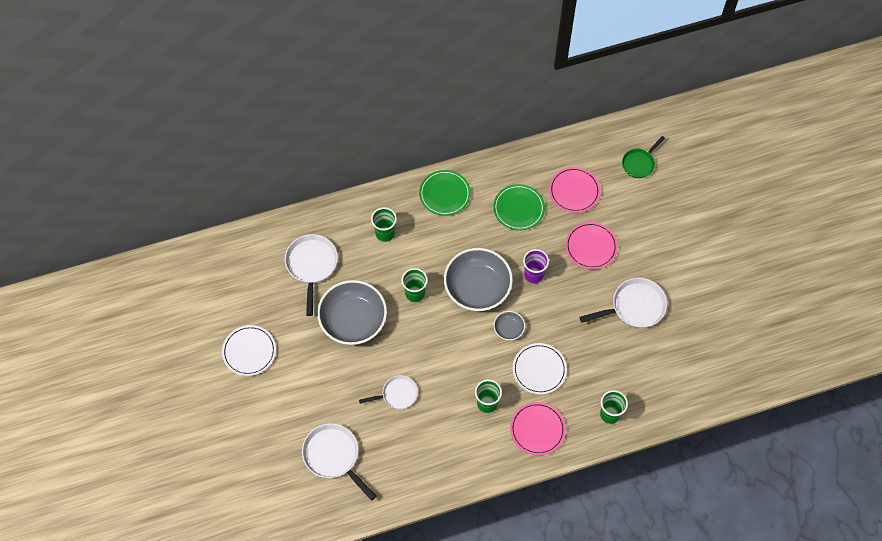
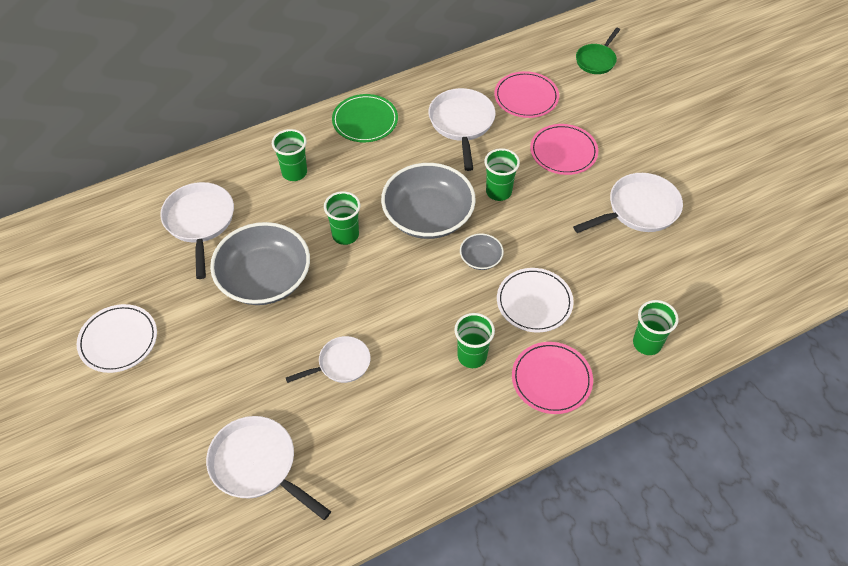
camera: 10 degrees left, 10 degrees down
(518, 208) = (462, 123): green plate -> white pan
(533, 275) = (498, 192): purple cup -> green cup

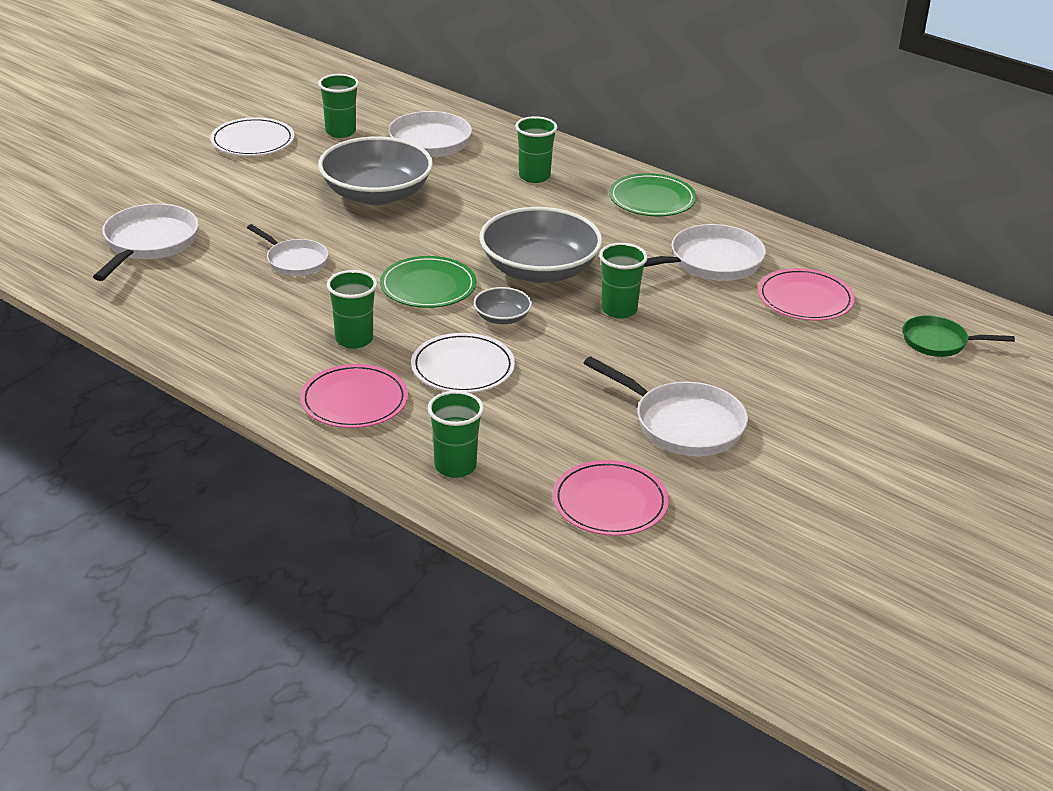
camera: 65 degrees right, 20 degrees down
(345, 235) = (470, 225): green cup -> green cup (340, 132)
(420, 288) = (428, 286): none -> green plate
(563, 152) = (733, 345): pink plate -> pink plate (610, 503)

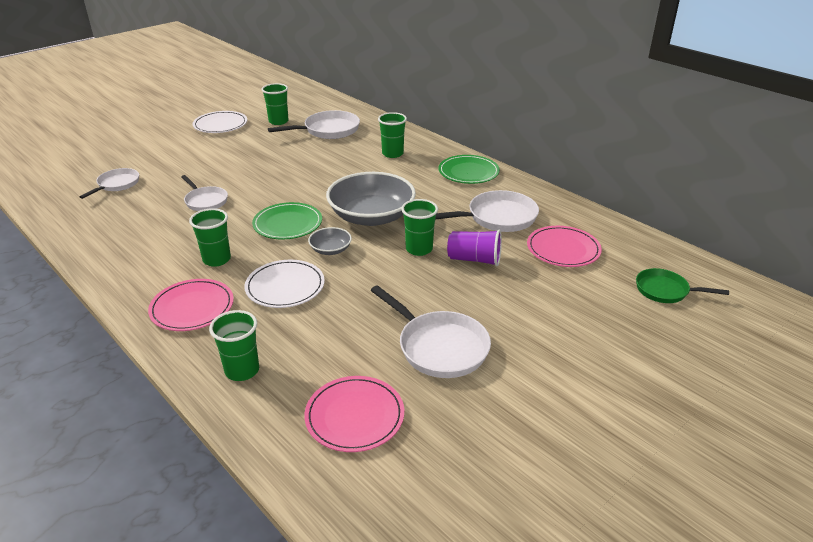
camera: 10 degrees right, 0 degrees up
(149, 243) = (117, 184): white pan -> white pan, size x0.64
(376, 194) = (282, 160): grey bowl -> none
(695, 319) = (474, 259): none -> purple cup

